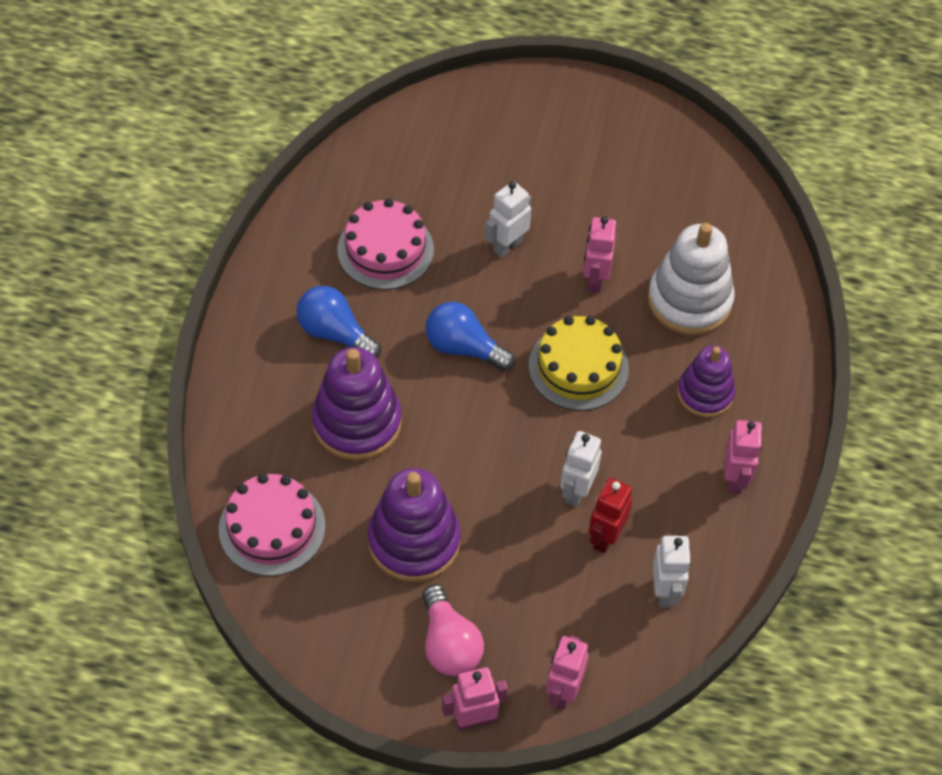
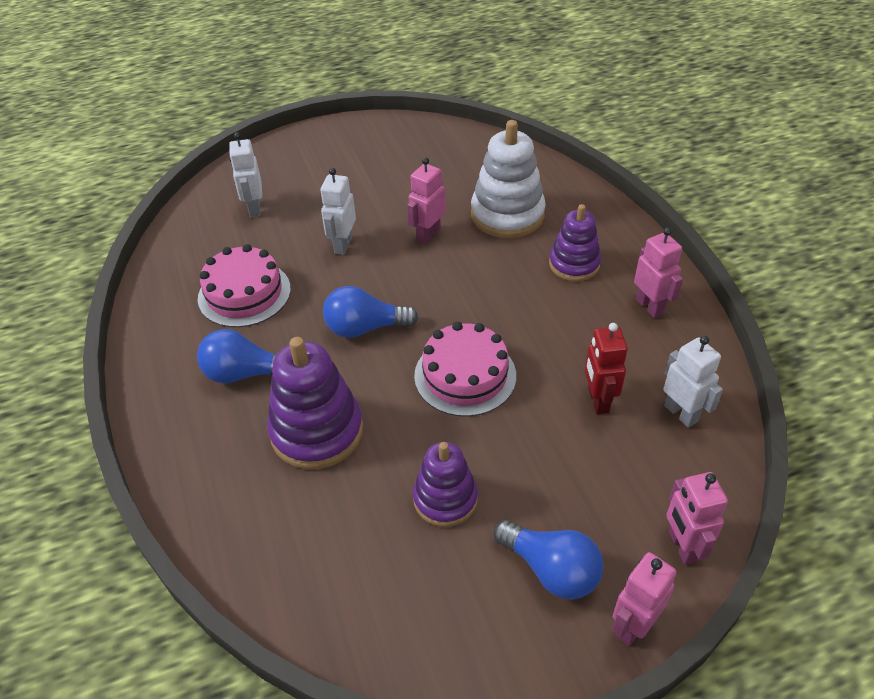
camera: 30 degrees left, 10 degrees down
(272, 527) = (302, 568): pink cake -> pink cake (465, 375)
(414, 541) = (445, 499): purple stacking toy -> purple stacking toy, size x0.65
(449, 644) = (551, 569): pink light bulb -> blue light bulb
(576, 491) = (544, 380): white robot -> white robot (254, 209)
(578, 367) = (467, 295): yellow cake -> none
(595, 280) = (428, 235): pink robot -> pink robot turned 60 degrees clockwise

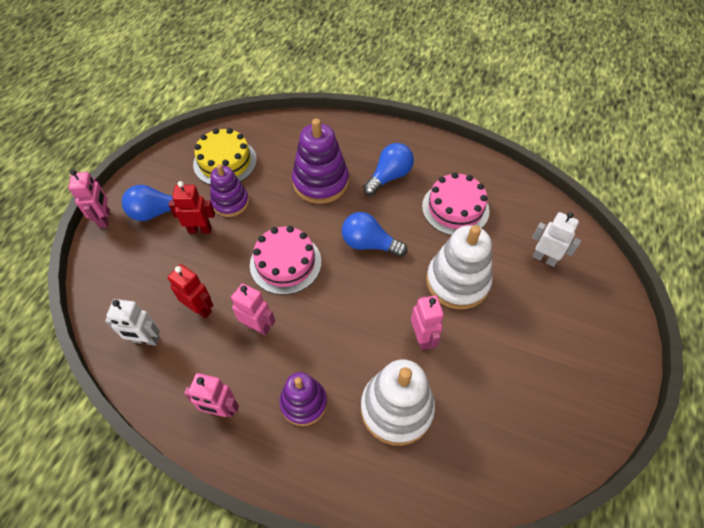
camera: 130 degrees right, 10 degrees up
(343, 245) = (457, 282): white robot -> white stacking toy
(365, 328) = (369, 244): blue light bulb -> blue light bulb turned 105 degrees counterclockwise
(386, 572) = (225, 162): none -> yellow cake
(517, 493) = (200, 229): none -> red robot
(682, 546) = (101, 266): pink robot -> pink robot (257, 326)

